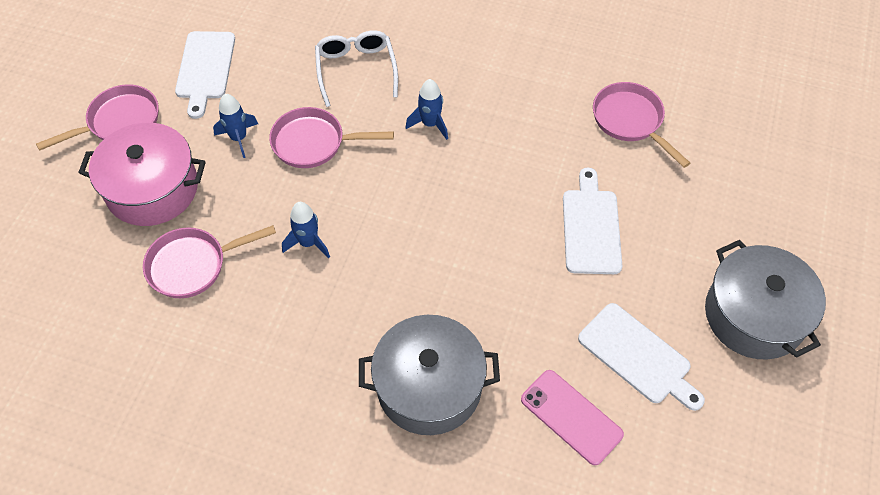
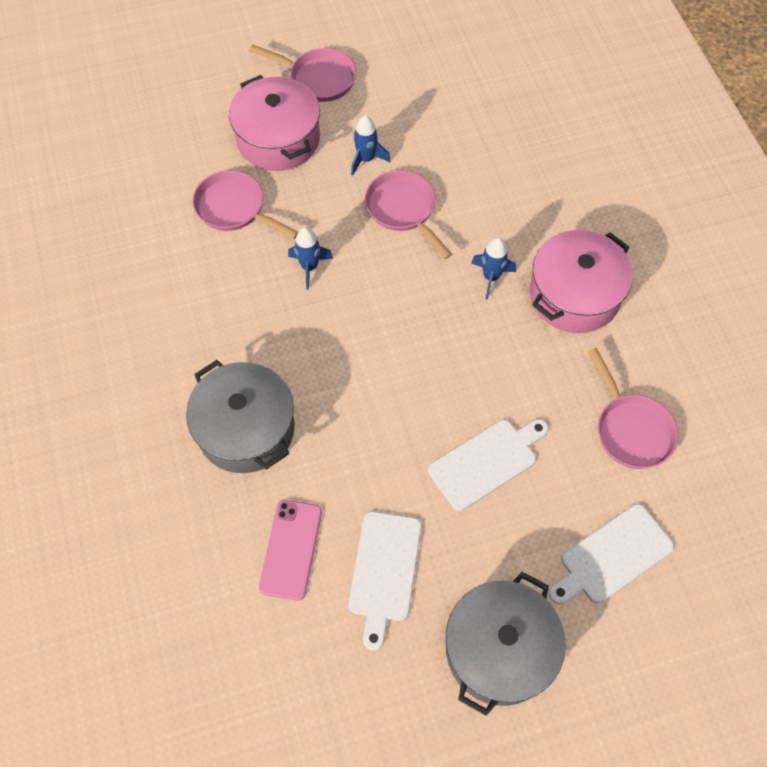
camera: 55 degrees right, 5 degrees up
(205, 69) = (411, 94): white cutting board -> white cutting board (612, 556)
(356, 70) = (499, 191): white glasses -> none
(491, 83) = (574, 295): none -> pink pot
(630, 121) = (631, 429): pink pan -> pink pan turned 135 degrees clockwise

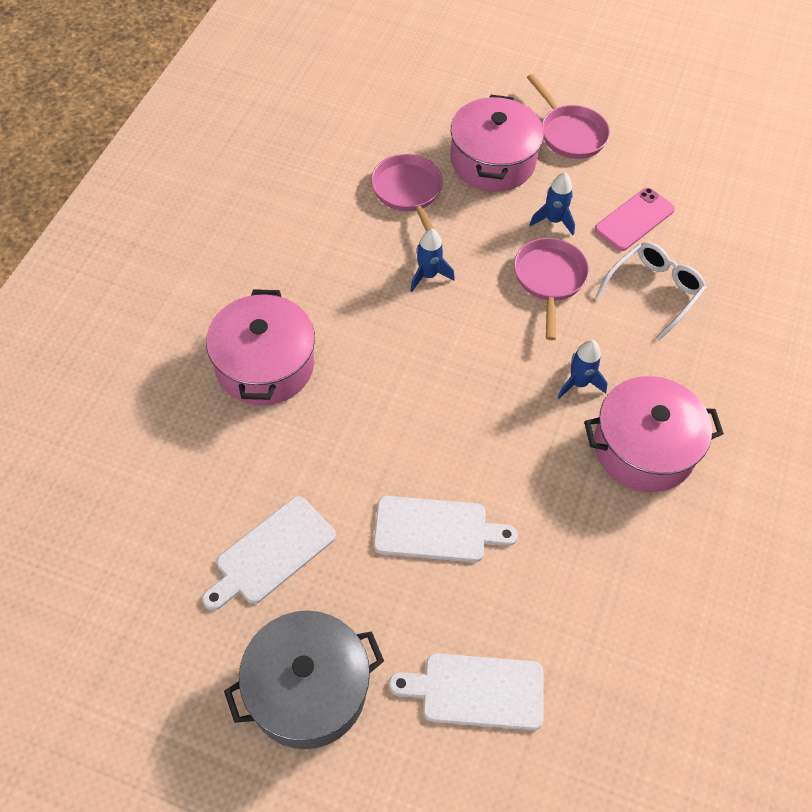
camera: 35 degrees right, 5 degrees down
(246, 429) = (264, 365): grey pot -> pink pot
(291, 549) = (215, 481): pink phone -> pink phone (634, 219)
(484, 169) = (653, 291): none -> white glasses
(631, 429) = (593, 598): pink pan -> none

